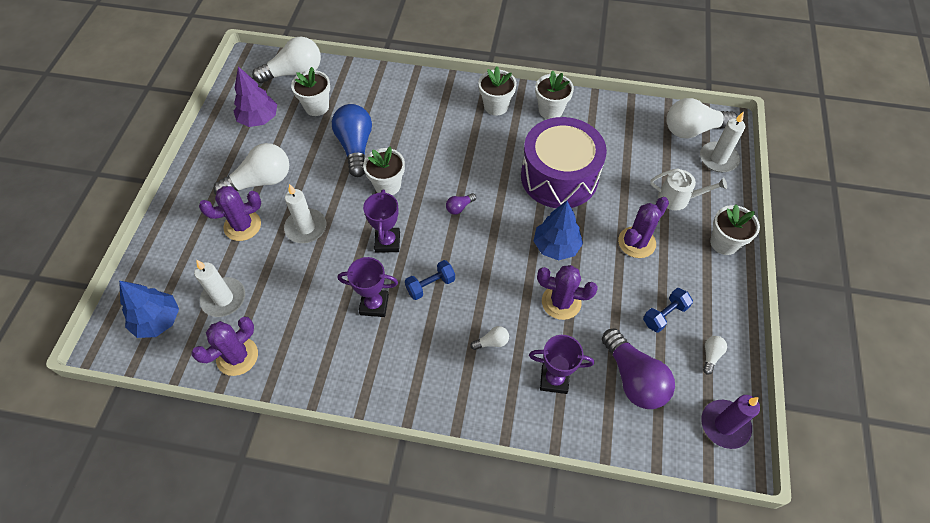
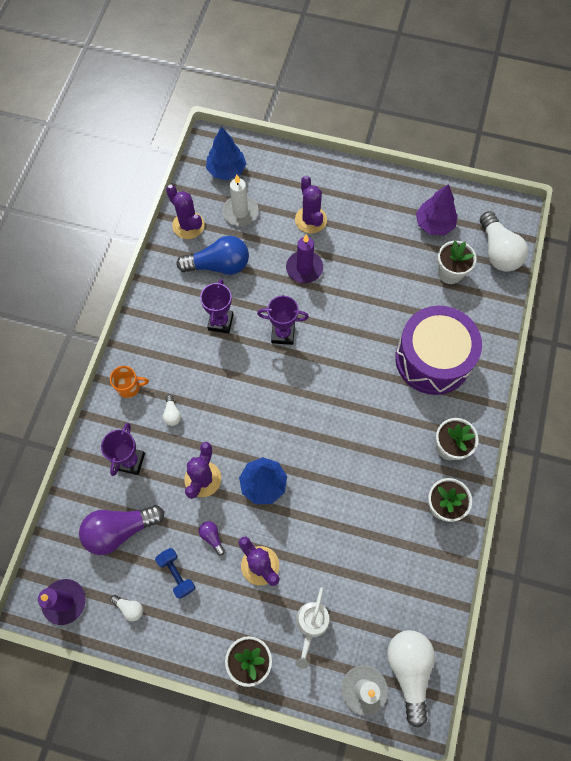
camera: 95 degrees right, 10 degrees up
(260, 181) = (358, 230): white light bulb -> none
(306, 228) = (304, 268): white candle -> purple candle
(355, 147) = (396, 308): blue light bulb -> blue light bulb (219, 265)
(387, 185) = (347, 335): white flower pot -> none
(430, 285) = (234, 368): blue dumbbell -> none
(459, 207) = (316, 399): purple light bulb -> purple light bulb (212, 537)
(463, 395) = (129, 387): none -> orange mug
(559, 177) = (348, 500): purple drum -> purple drum (433, 359)

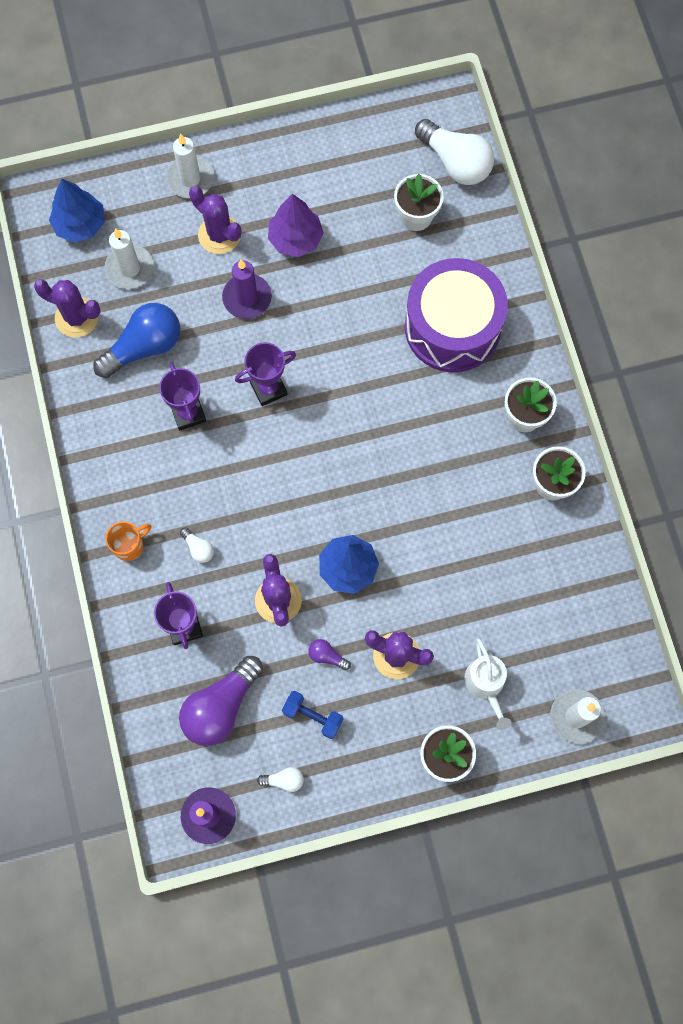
camera: 30 degrees left, 5 degrees up
(313, 176) = (190, 179): none -> white candle
(409, 670) = (610, 671): white light bulb -> none
(434, 224) = (366, 166): purple tree -> purple tree (295, 239)

